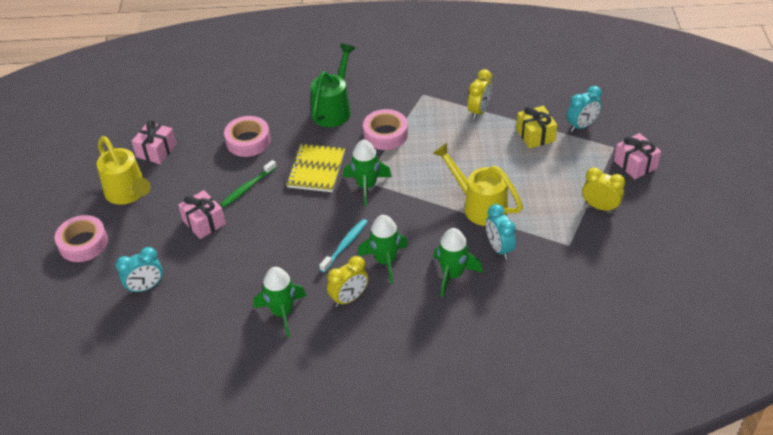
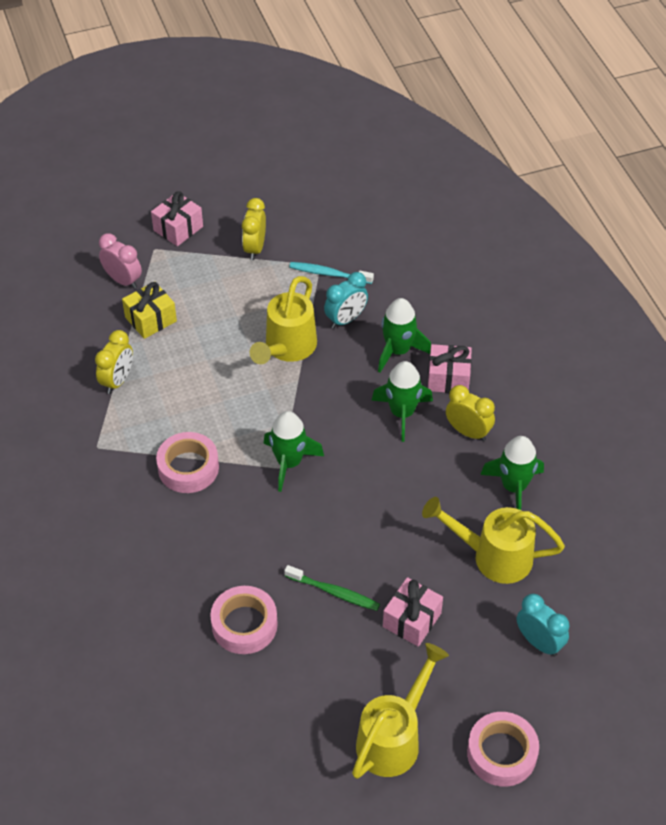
camera: 110 degrees left, 5 degrees up
(156, 151) = (298, 739): pink gift -> pink gift (448, 378)
(228, 281) = (493, 556): none -> yellow watering can
(316, 169) = (276, 525): yellow notebook -> none
(334, 109) = (151, 541): green watering can -> none
(345, 245) = (393, 457): turquoise toothbrush -> turquoise toothbrush (329, 274)
(479, 111) = (118, 381): yellow clock -> yellow clock turned 105 degrees clockwise
(582, 126) = (123, 280): turquoise clock -> pink clock

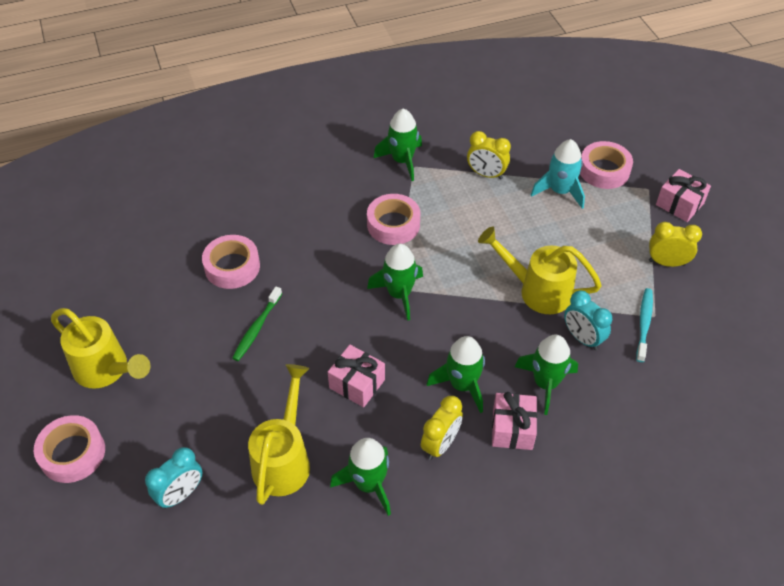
camera: 90 degrees right, 0 degrees up
(85, 459) = (402, 161): none -> green rocket
(123, 280) = (604, 170): pink clock -> pink tape
(151, 319) = (560, 191): yellow gift -> turquoise rocket
(412, 620) = (220, 387): pink gift -> pink gift (357, 384)

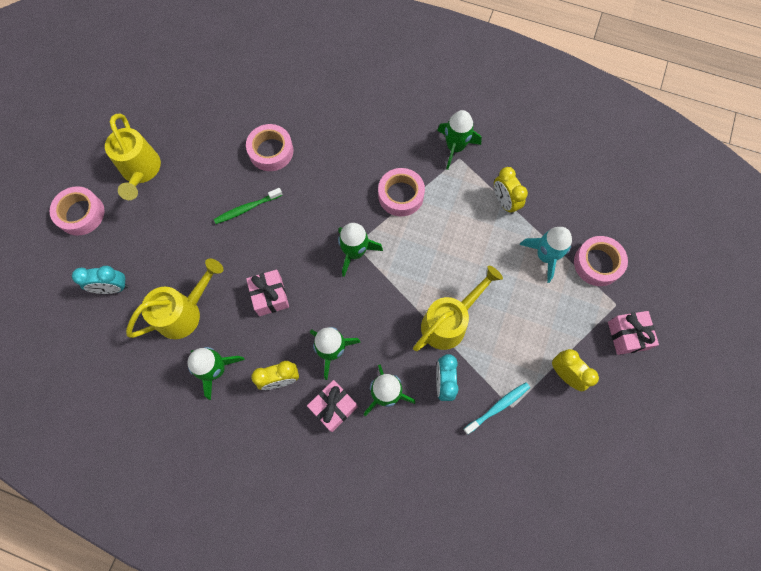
camera: 40 degrees right, 20 degrees up
(537, 290) = (449, 322): yellow watering can -> yellow watering can turned 75 degrees clockwise

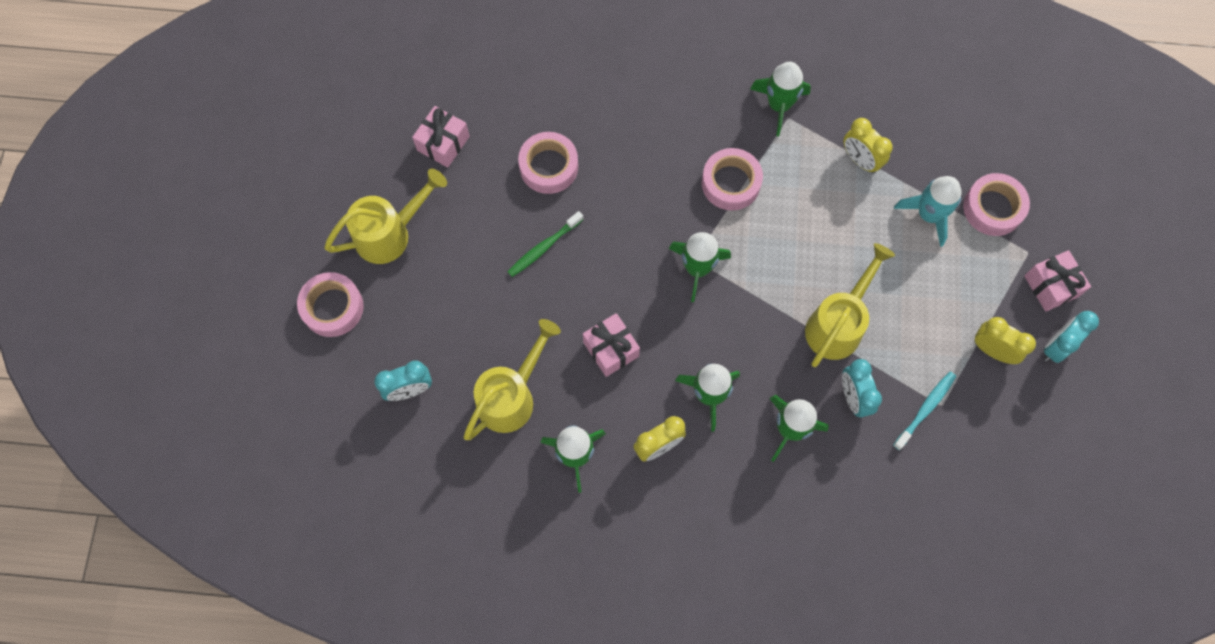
camera: 15 degrees left, 0 degrees up
(141, 171) = (390, 234): yellow watering can -> yellow watering can turned 90 degrees counterclockwise
(333, 407) = (732, 461): pink gift -> pink gift (443, 143)
(618, 385) = (1056, 346): none -> turquoise clock

